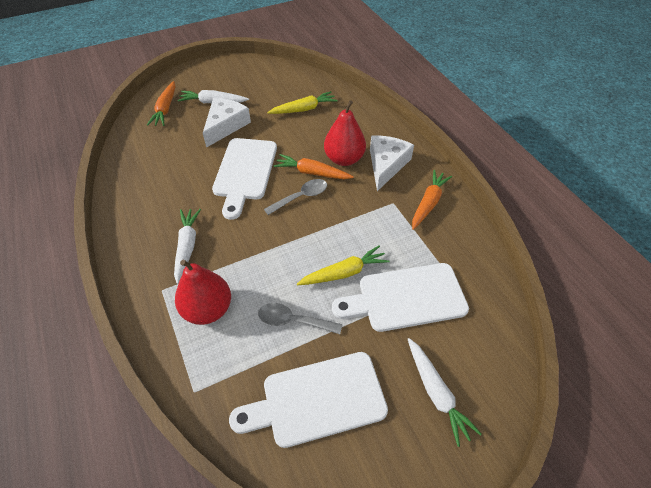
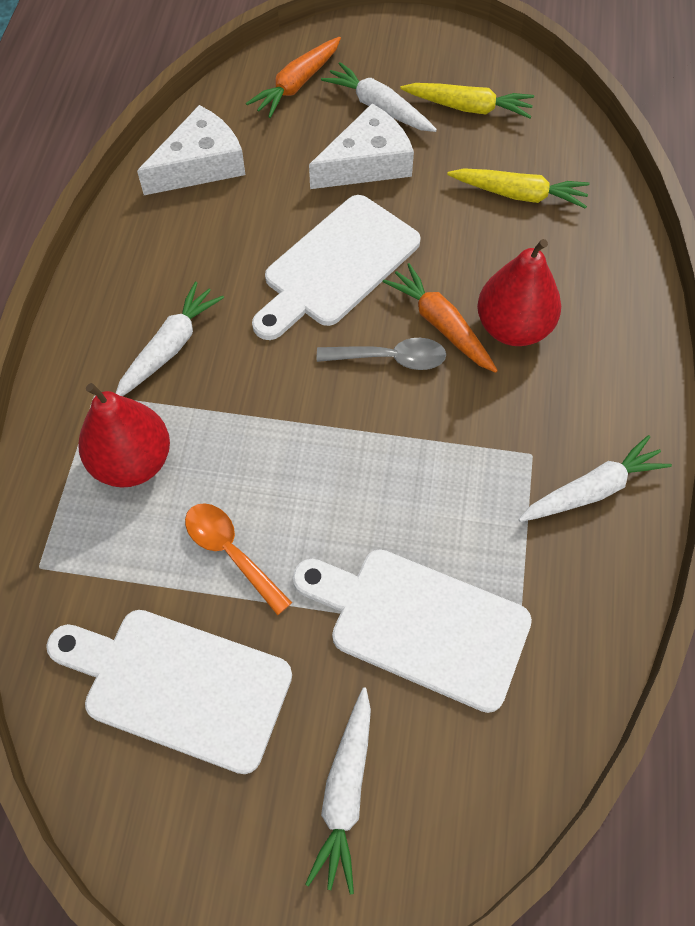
camera: 35 degrees right, 10 degrees up
(293, 321) = (230, 552): grey spoon -> orange spoon
(344, 272) = (359, 525): yellow carrot -> yellow carrot (468, 107)
(386, 165) = (577, 378): white cheese -> white cheese (200, 165)
(428, 203) = (592, 489): orange carrot -> white carrot

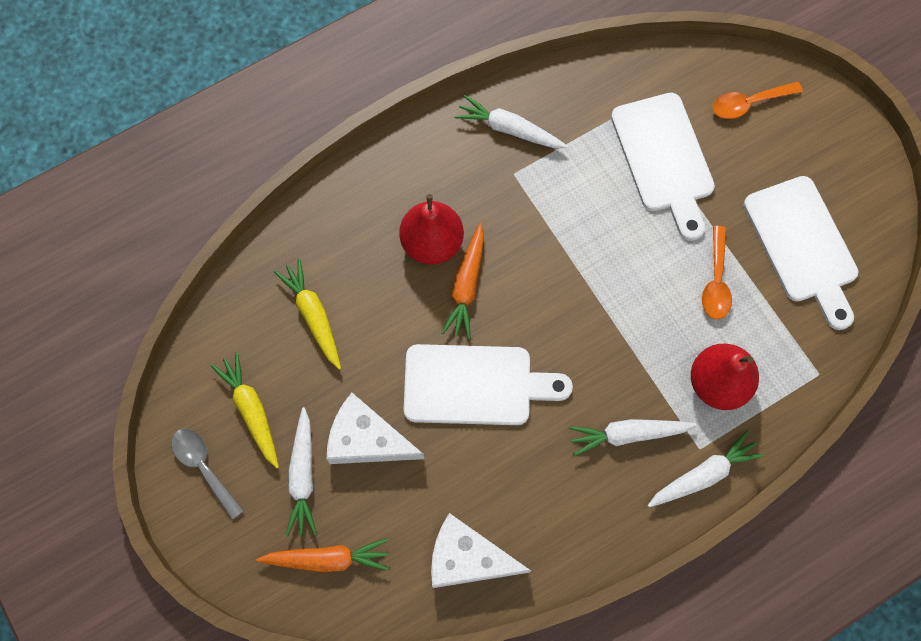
camera: 130 degrees left, 10 degrees up
(345, 793) = (773, 132): white carrot -> white carrot (703, 474)
(390, 358) = (517, 296): grey spoon -> grey spoon (204, 467)
(409, 799) = (748, 103): none -> orange spoon

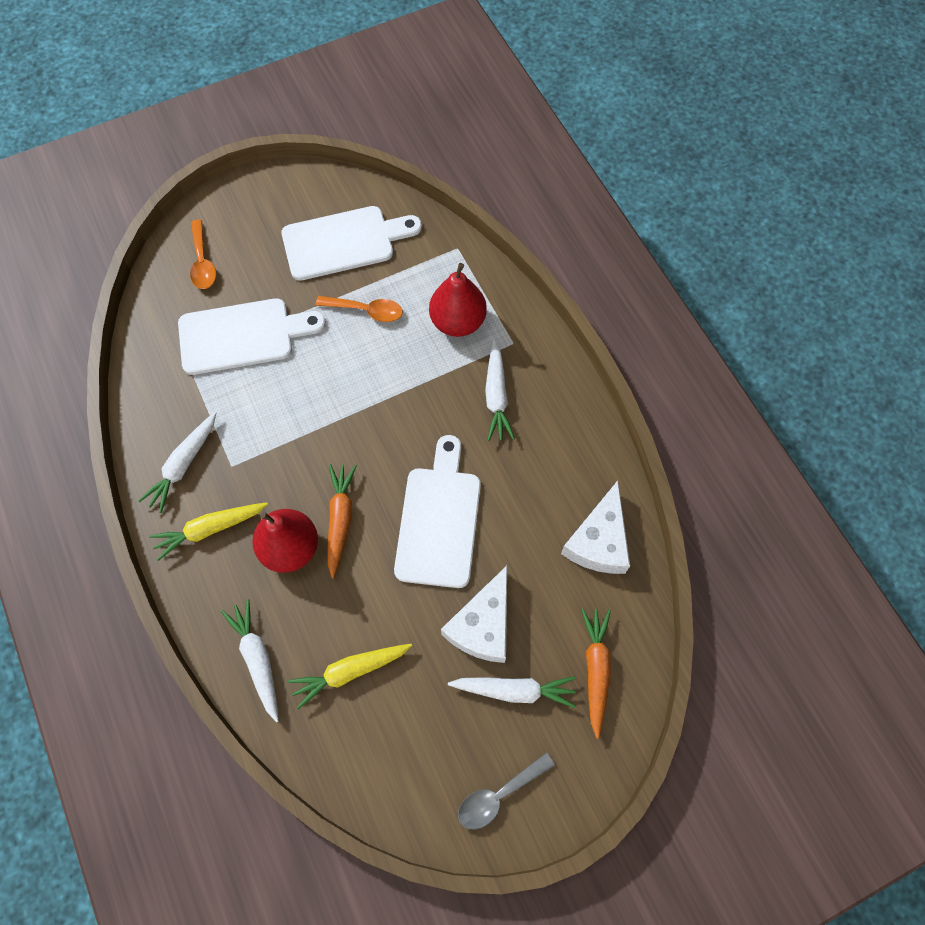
camera: 85 degrees left, 5 degrees down
(251, 410) = (443, 741): yellow carrot -> yellow carrot (210, 529)
(466, 286) = (340, 519): orange carrot -> orange carrot turned 105 degrees counterclockwise
(703, 474) = (535, 343): white carrot -> white carrot (257, 659)

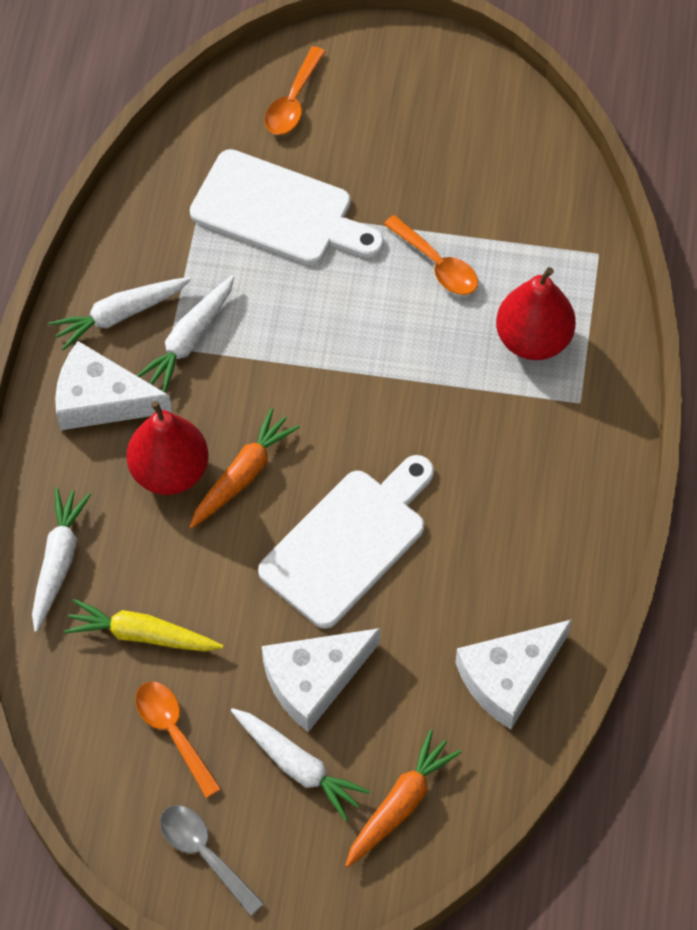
camera: 35 degrees right, 5 degrees down
(210, 529) = (101, 400): yellow carrot -> white cheese
(344, 242) = (469, 170): white cutting board -> none
(418, 725) = (173, 732): none -> orange spoon
(496, 396) = (514, 450): white carrot -> white carrot (189, 340)
(498, 795) = (204, 854): grey spoon -> grey spoon turned 45 degrees clockwise

